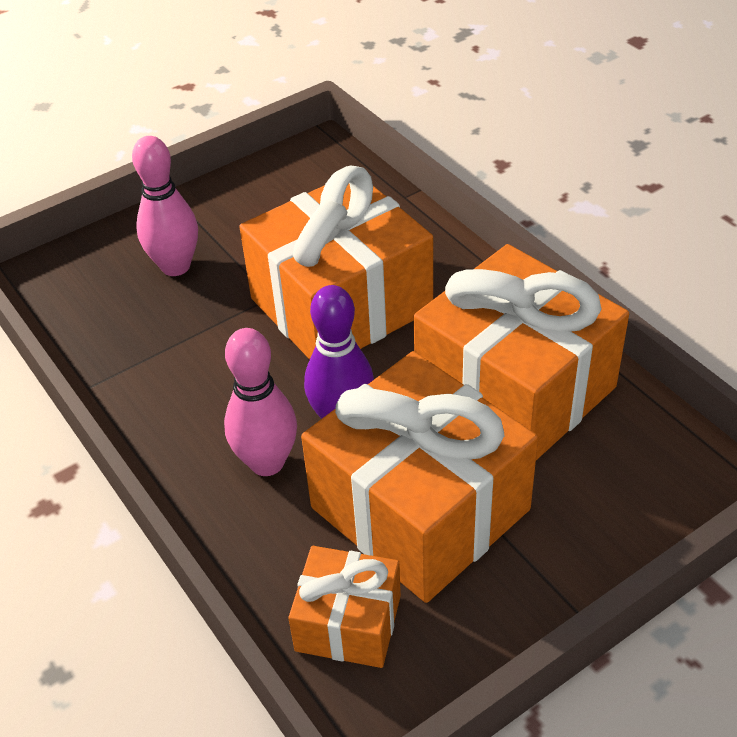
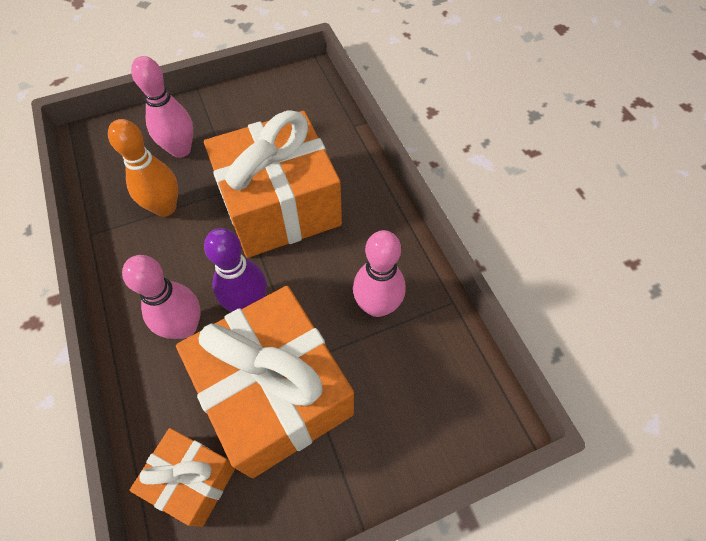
camera: 10 degrees right, 15 degrees up
(182, 336) = (165, 207): none -> orange bowling pin
(515, 388) = (377, 306): orange gift -> pink bowling pin

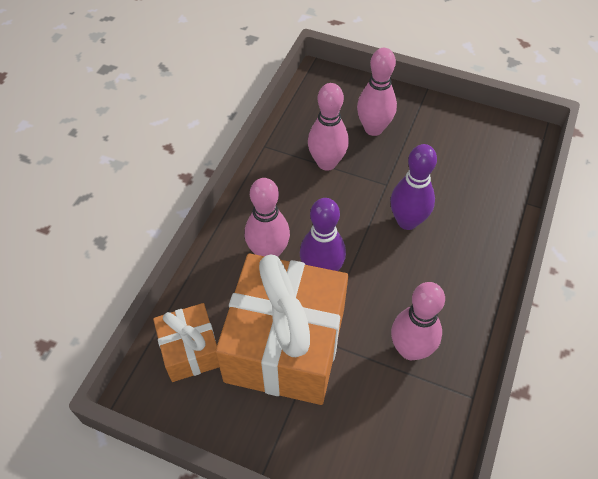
camera: 45 degrees right, 5 degrees down
(165, 207) = (327, 163): orange bowling pin -> pink bowling pin
(280, 206) = (407, 221): orange gift -> purple bowling pin

